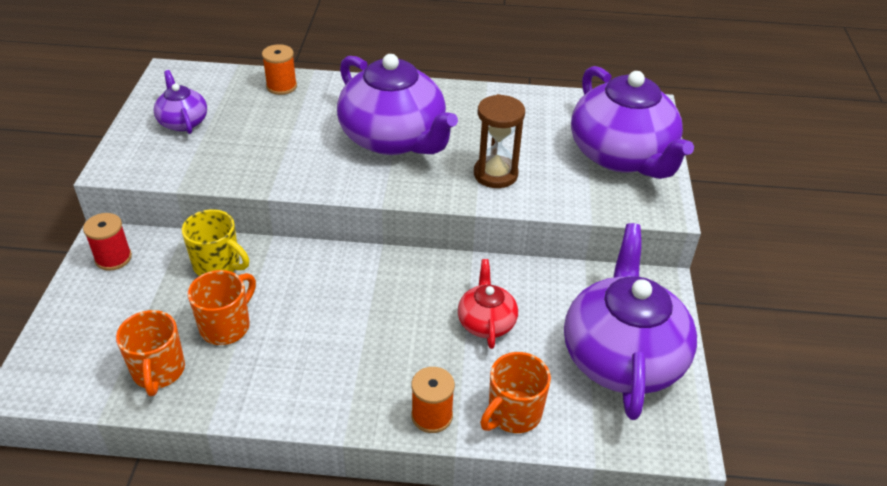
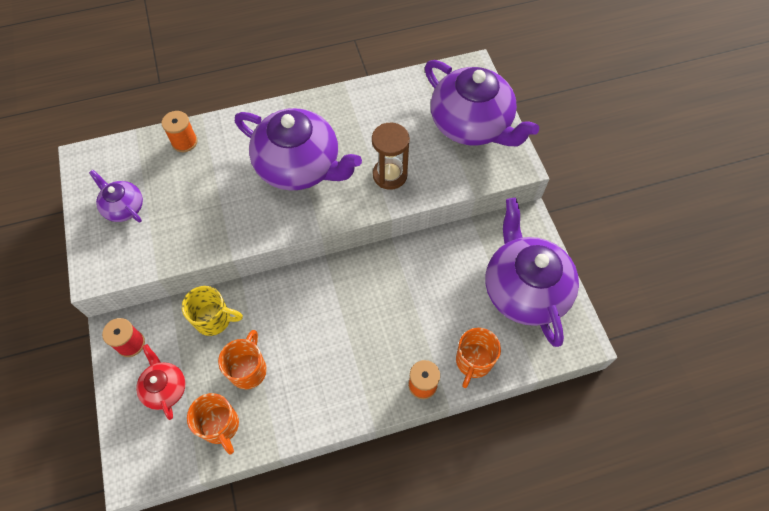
camera: 20 degrees left, 20 degrees up
(486, 322) = (426, 295): red teapot -> red teapot (165, 388)

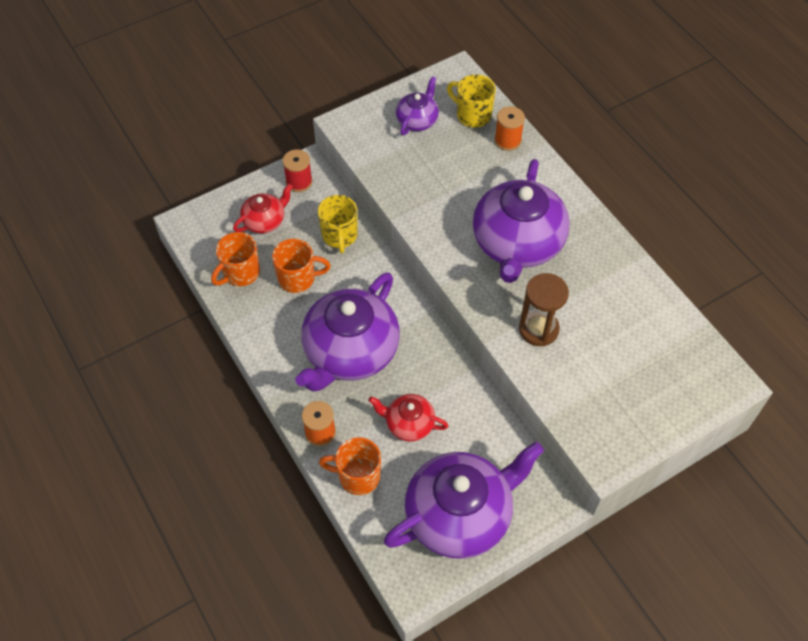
camera: 75 degrees right, 5 degrees down
(141, 161) = (472, 115): none -> yellow mug
(433, 307) = (409, 423): none -> red teapot
(471, 125) = (643, 398): purple teapot -> purple teapot (350, 352)

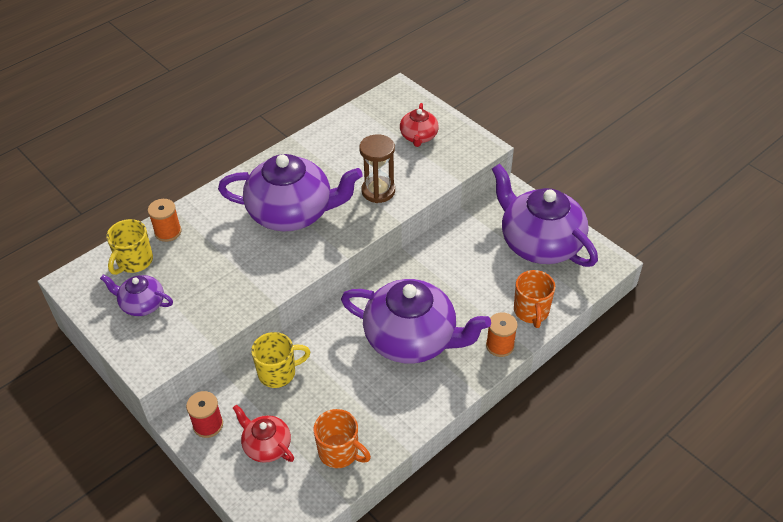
camera: 100 degrees left, 10 degrees down
(298, 278) = (337, 398): orange mug -> none
(409, 423) = (471, 285): red teapot -> red teapot (418, 137)

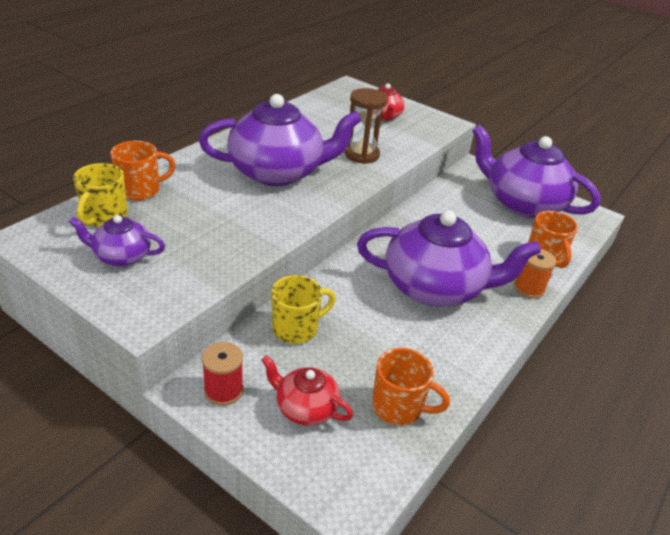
camera: 15 degrees left, 10 degrees down
(168, 232) = (140, 190): orange spool -> orange mug

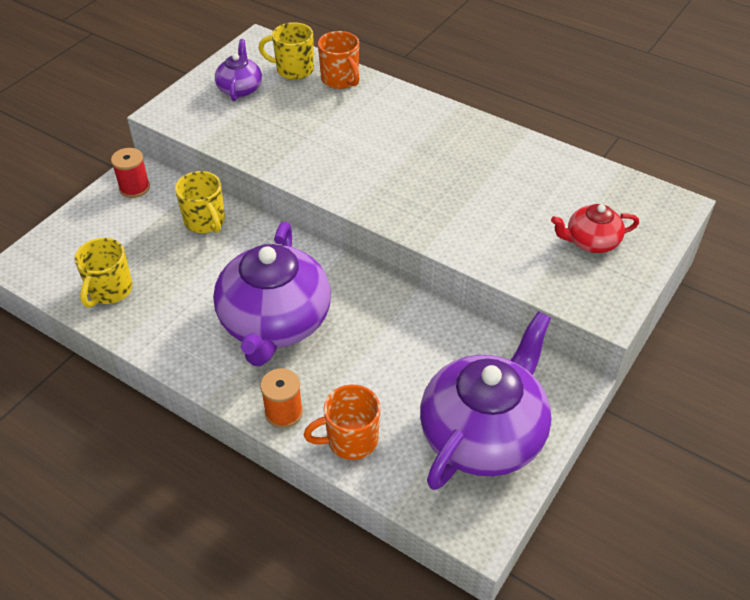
camera: 90 degrees right, 10 degrees up
(278, 172) = (402, 158): purple teapot -> none
(305, 408) = (114, 234): red teapot -> none
(361, 155) = (468, 222): brown hourglass -> none
(399, 407) = (109, 290): orange mug -> yellow mug

